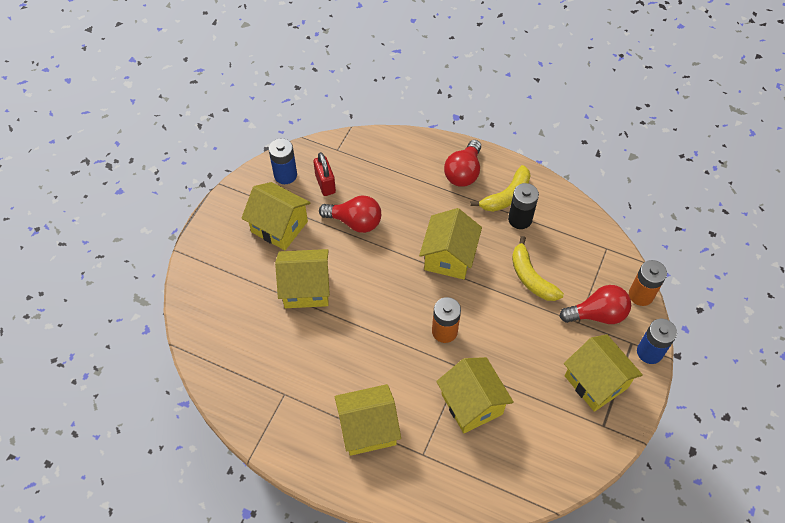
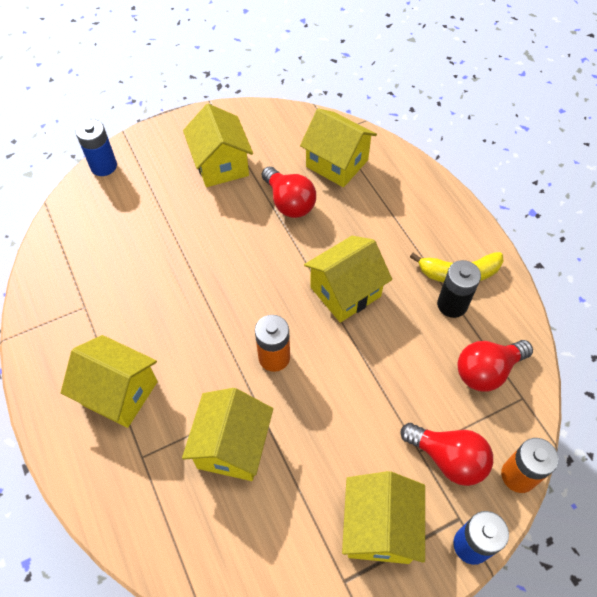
camera: 40 degrees right, 0 degrees up
(285, 175) = (268, 126): blue battery -> blue battery (103, 166)
(306, 288) = (191, 231): yellow house -> yellow house (337, 163)
(325, 184) = (295, 154): red padlock -> none
(463, 172) = (435, 224): red light bulb -> red light bulb (487, 371)
(531, 277) = (410, 369): yellow banana -> none

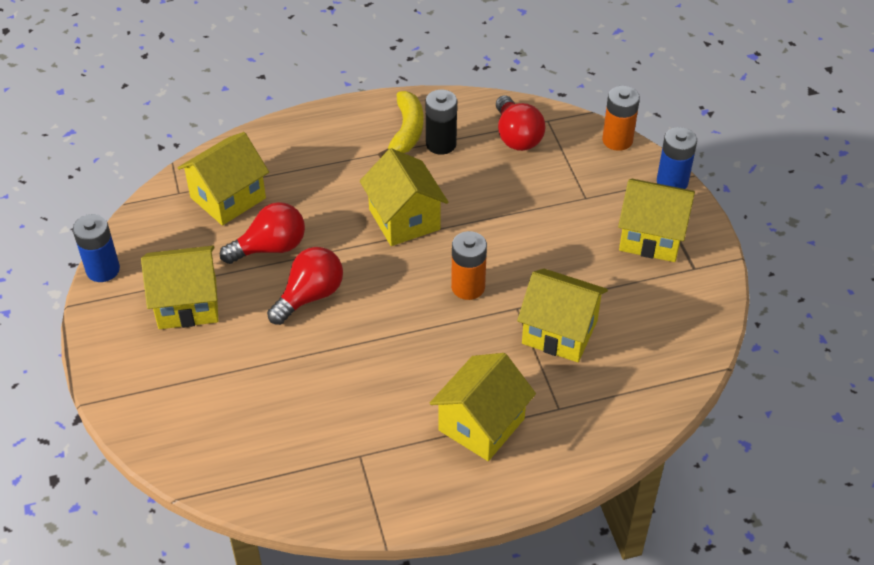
camera: 80 degrees left, 10 degrees down
(103, 166) = (139, 428): blue battery -> blue battery (103, 270)
(448, 458) = (596, 180): red light bulb -> red light bulb (310, 296)

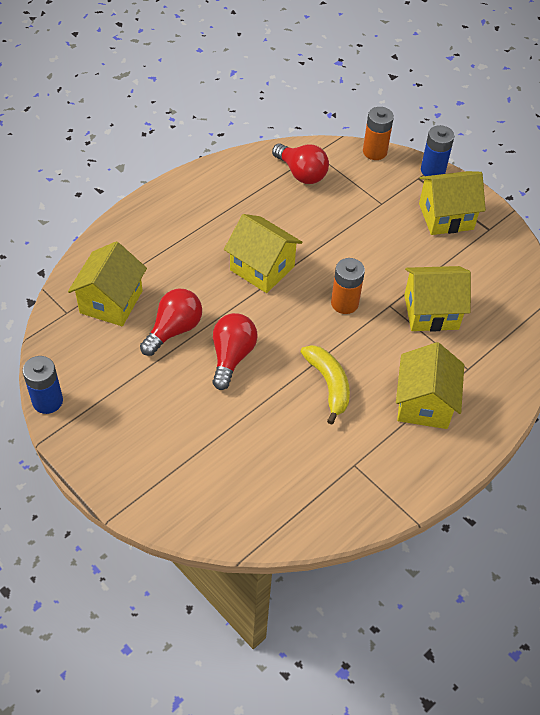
camera: 30 degrees left, 5 degrees up
(187, 304) = (139, 401): yellow house -> none
(406, 131) = (216, 198): yellow banana -> yellow banana (328, 384)
(441, 144) = (249, 199): black battery -> none

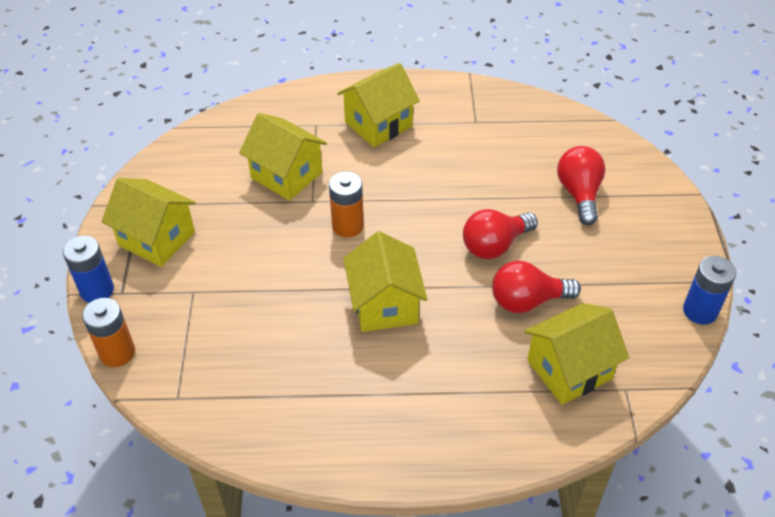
camera: 135 degrees left, 5 degrees down
(301, 173) = (224, 382): red light bulb -> red light bulb (579, 194)
(328, 384) = (435, 177): yellow banana -> none

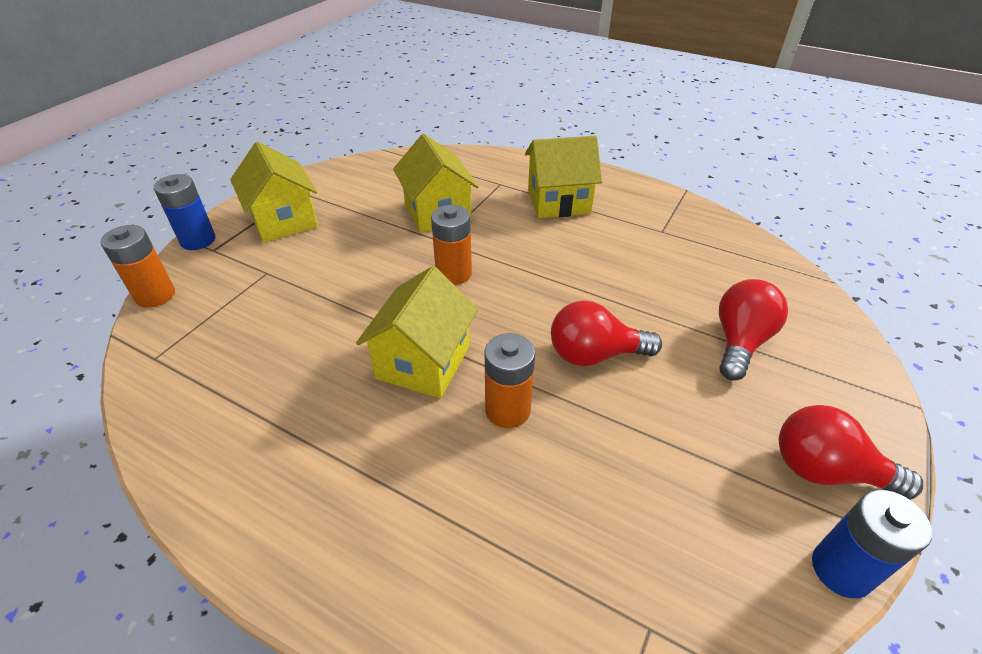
camera: 30 degrees right, 5 degrees down
(467, 310) = (507, 410): none -> orange battery
(527, 301) = (589, 433): red light bulb -> red light bulb (826, 470)
(569, 369) = (583, 552): yellow house -> none

